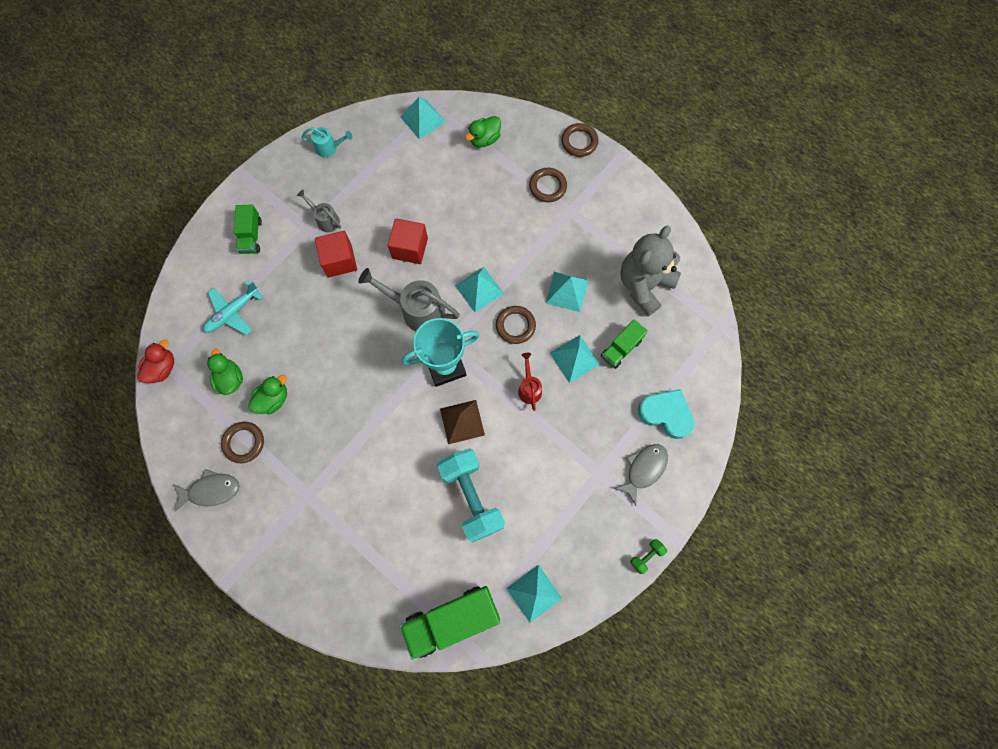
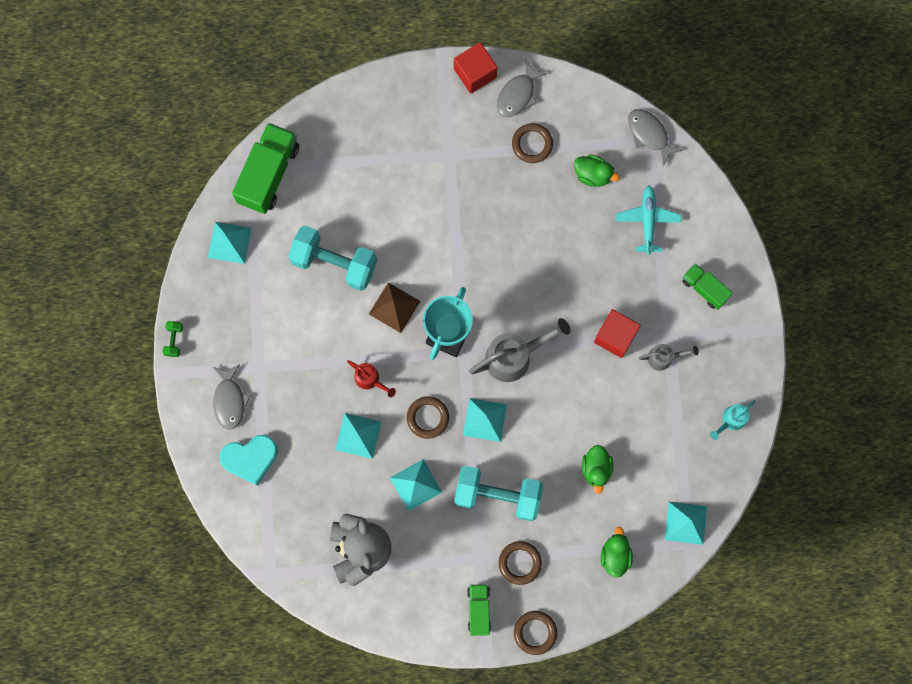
camera: 135 degrees right, 5 degrees up
(163, 368) = (649, 134): red duck -> grey fish
(273, 399) = (546, 191): green duck -> green duck (596, 469)
(410, 248) = (573, 400): red cube -> red cube (475, 73)
(520, 237) = (498, 495): none -> turquoise dumbbell
(621, 348) = (330, 478): green truck -> green truck (479, 610)

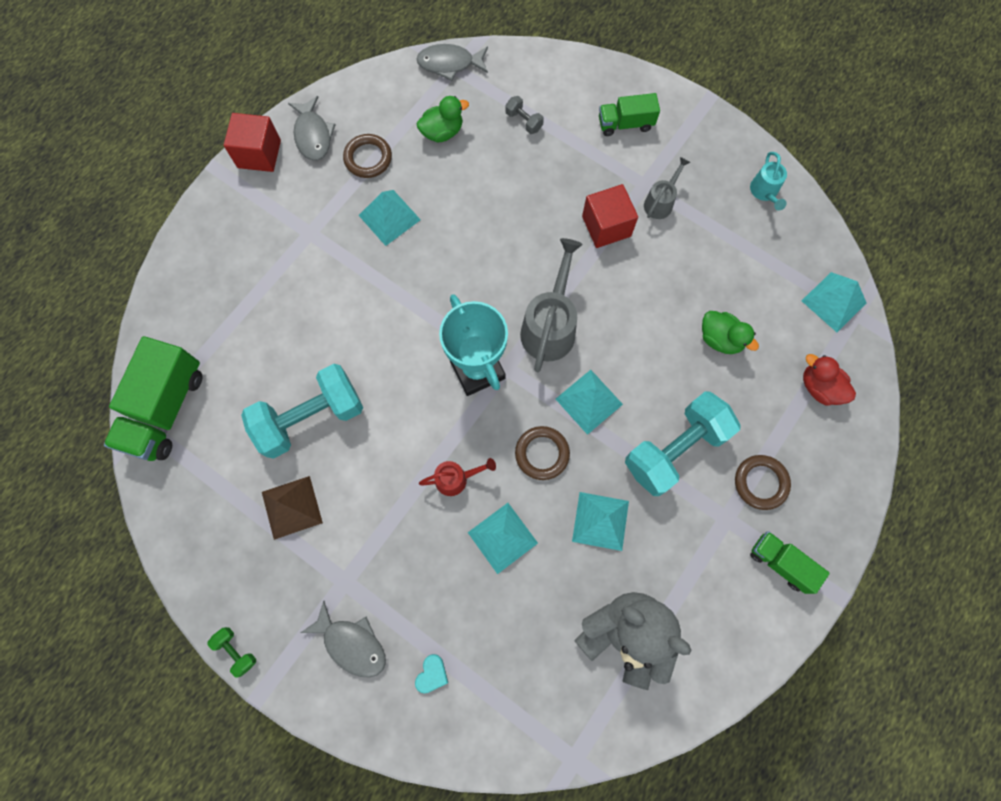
camera: 50 degrees left, 5 degrees down
(229, 242) = (193, 504): turquoise pyramid -> turquoise pyramid (389, 217)
(250, 459) = (432, 674): turquoise heart -> turquoise heart, size x0.47
(268, 174) = (166, 409): green truck -> green truck turned 135 degrees counterclockwise
(394, 307) = (406, 397): brown pyramid -> brown pyramid (292, 507)
(535, 632) = (845, 525): brown ring -> none
(615, 555) = (819, 387): green duck -> red duck
(648, 220) = (524, 121): turquoise plane -> grey dumbbell

